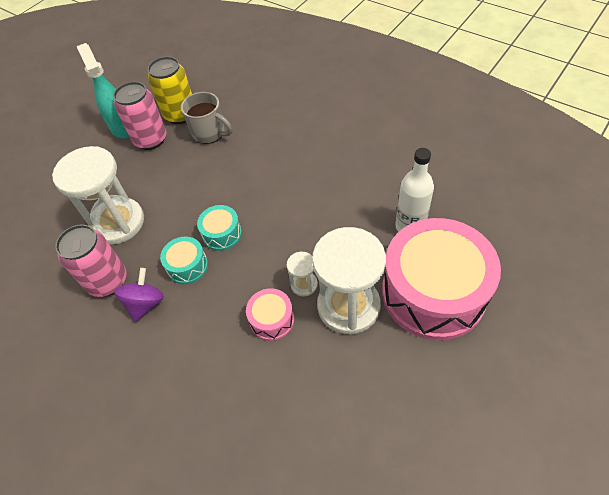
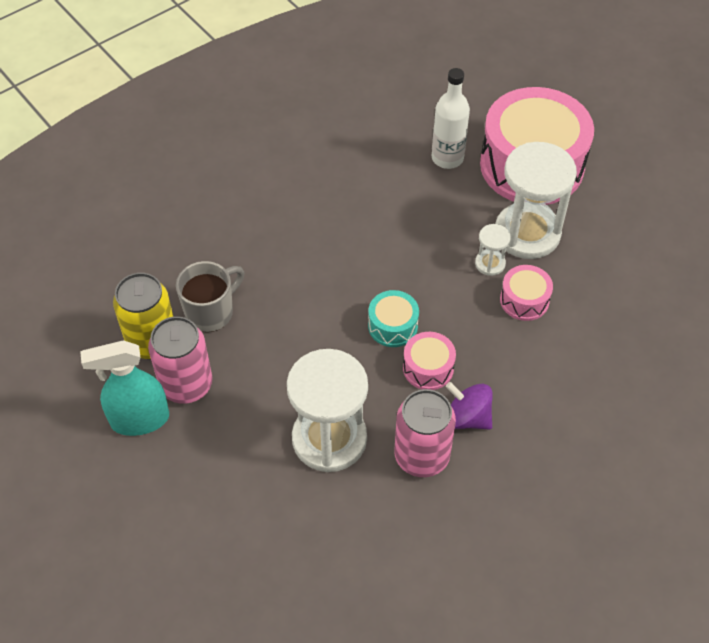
camera: 80 degrees left, 0 degrees up
(187, 266) = (428, 368): turquoise drum -> pink drum

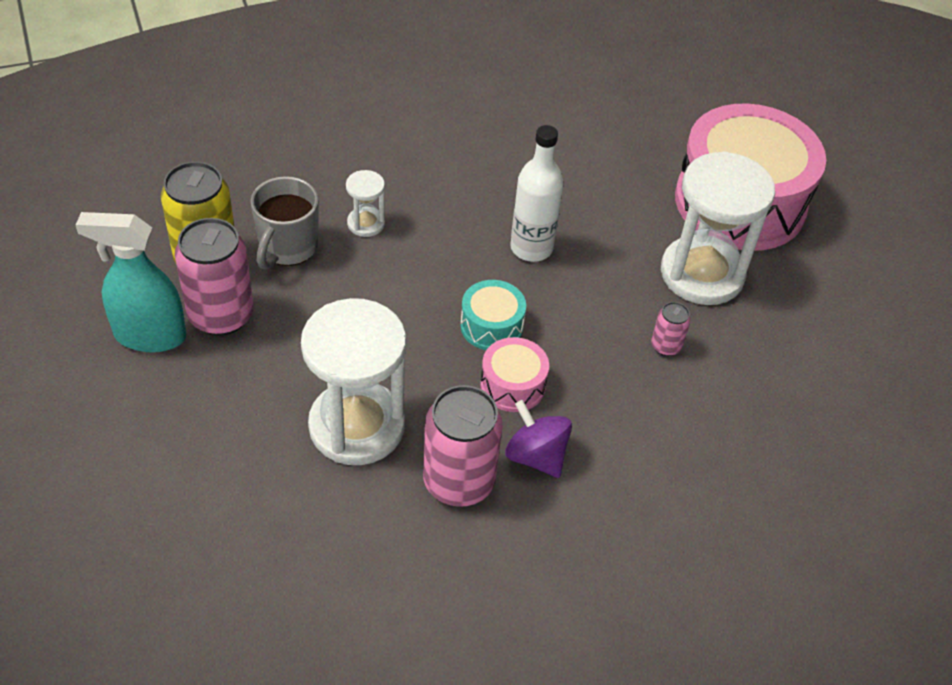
camera: 15 degrees right, 5 degrees down
(211, 312) = (287, 247): grey mug -> grey mug turned 135 degrees clockwise
(447, 158) = (640, 167): white bottle -> white bottle (531, 248)
(490, 263) = (641, 293): white hourglass -> white hourglass (366, 223)
(524, 300) = (665, 346): pink drum -> pink can

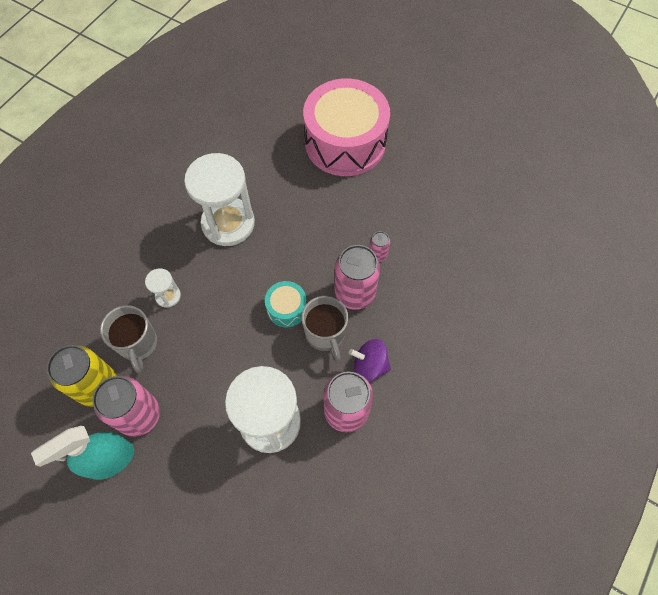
camera: 35 degrees left, 15 degrees up
(513, 385) = (325, 335): pink drum -> grey mug
(531, 248) = (267, 246): white bottle -> none
(594, 367) = (355, 293): none -> pink can
(702, 274) = (361, 199): white hourglass -> white hourglass (228, 223)

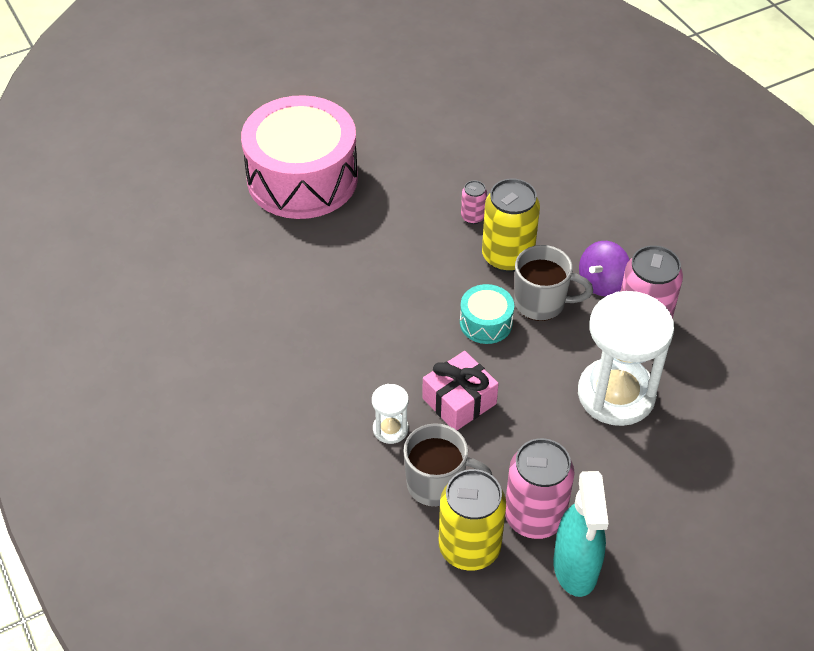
camera: 60 degrees left, 15 degrees down
(211, 324) = (459, 401): none -> pink gift
(228, 223) = (330, 330): white hourglass -> none
(355, 293) = (507, 257): pink can -> yellow can

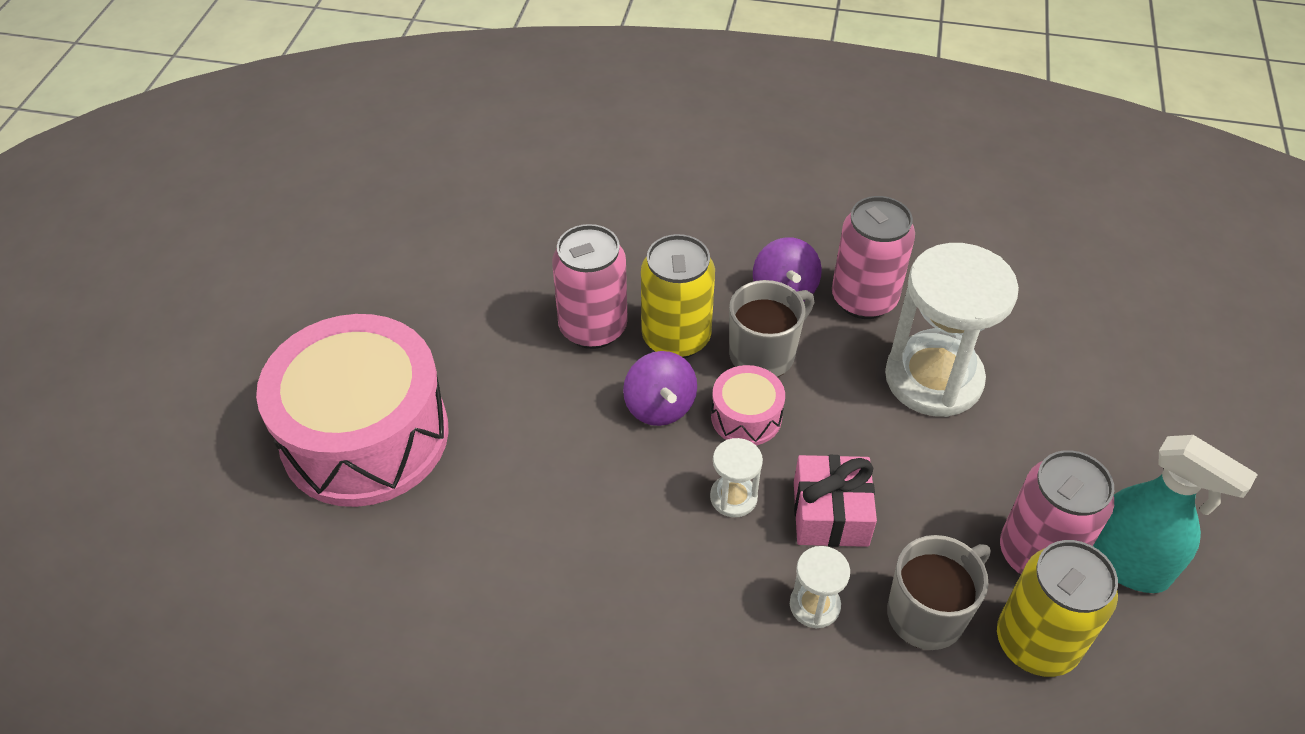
camera: 50 degrees left, 0 degrees up
(424, 351) = (733, 497): none -> white hourglass
(450, 281) = (660, 406): none -> purple spinning top
(473, 217) = (593, 328): pink can -> pink can, size x2.07
(486, 323) = (746, 417): turquoise drum -> pink drum

